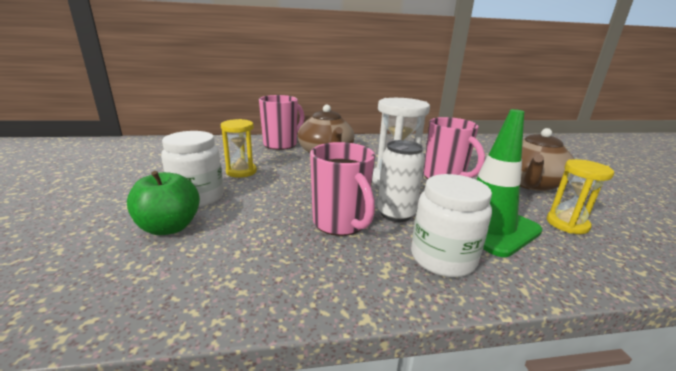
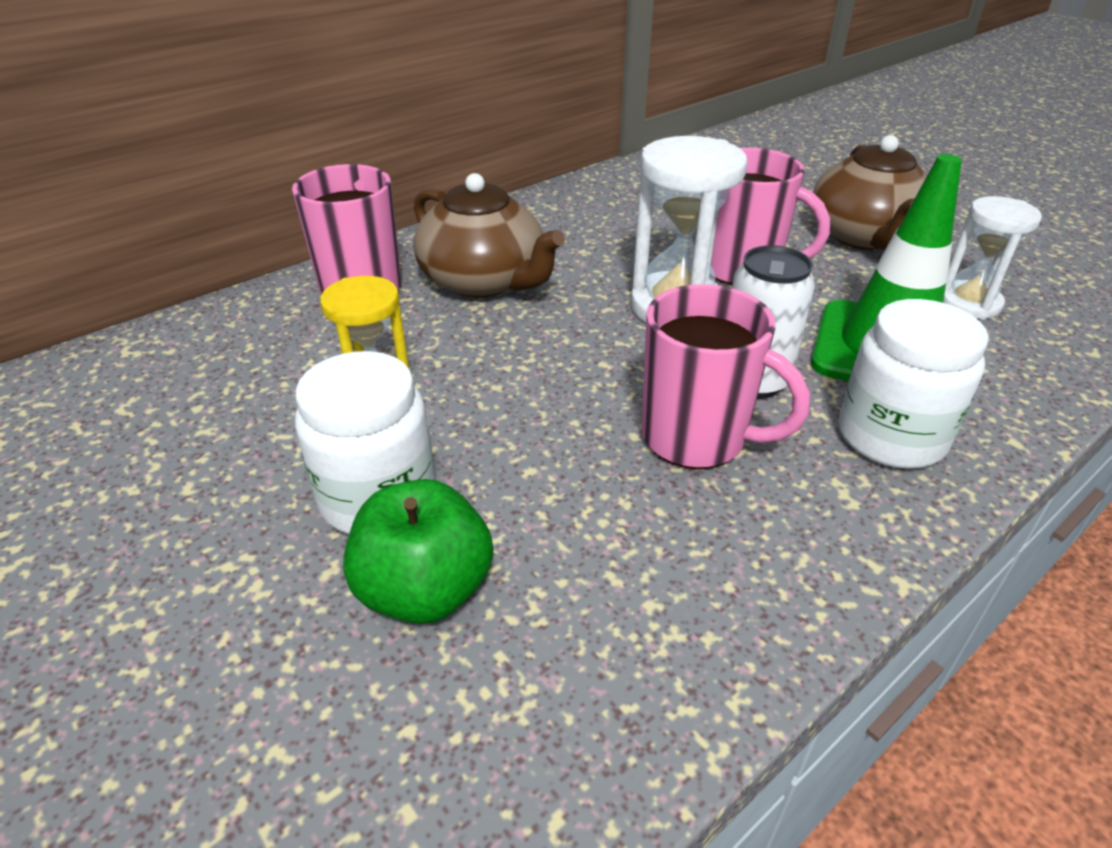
camera: 30 degrees left, 15 degrees up
(567, 224) = (969, 303): yellow hourglass -> white hourglass

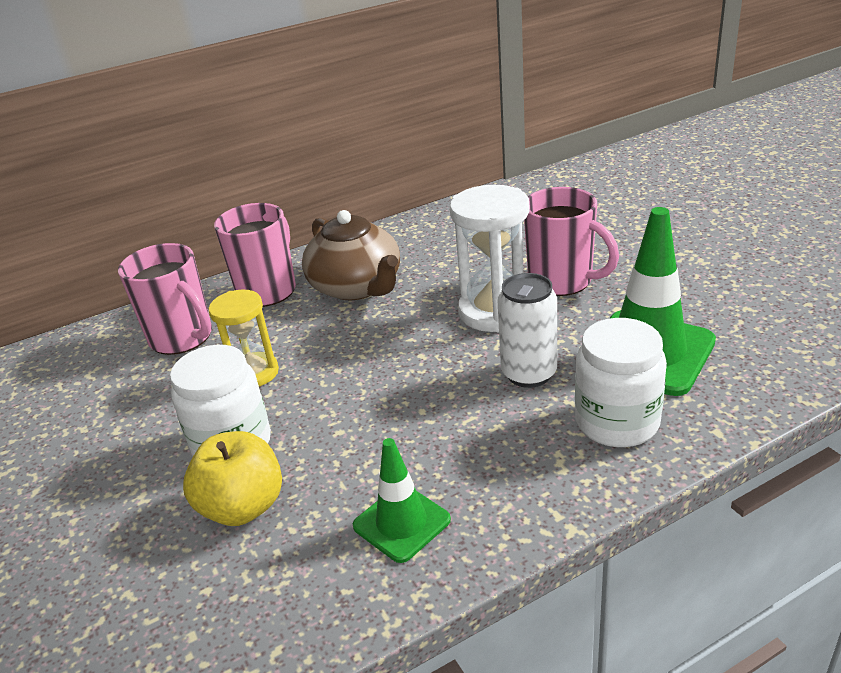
camera: 15 degrees right, 5 degrees down
(425, 590) = (243, 507): green apple -> yellow apple
(670, 595) = (401, 523): none -> green traffic cone
(697, 438) = (467, 415): pink mug -> pink mug (182, 338)
(864, 236) = (680, 253): brown teapot -> none
(969, 303) = (741, 315): white hourglass -> none

